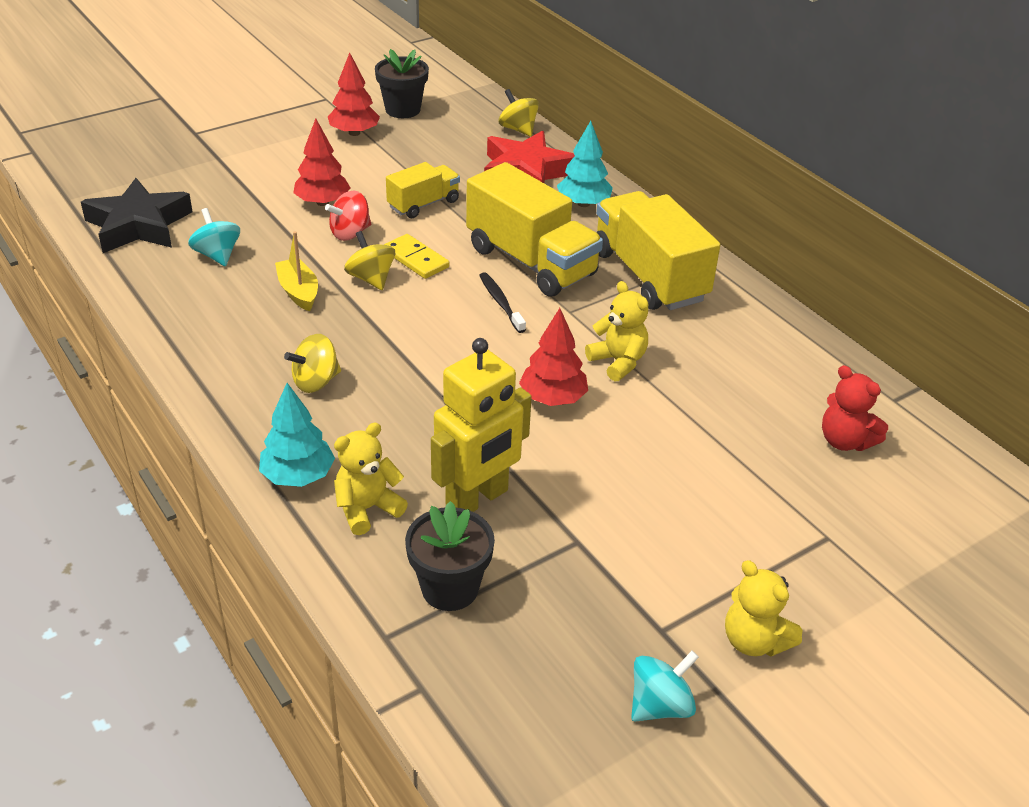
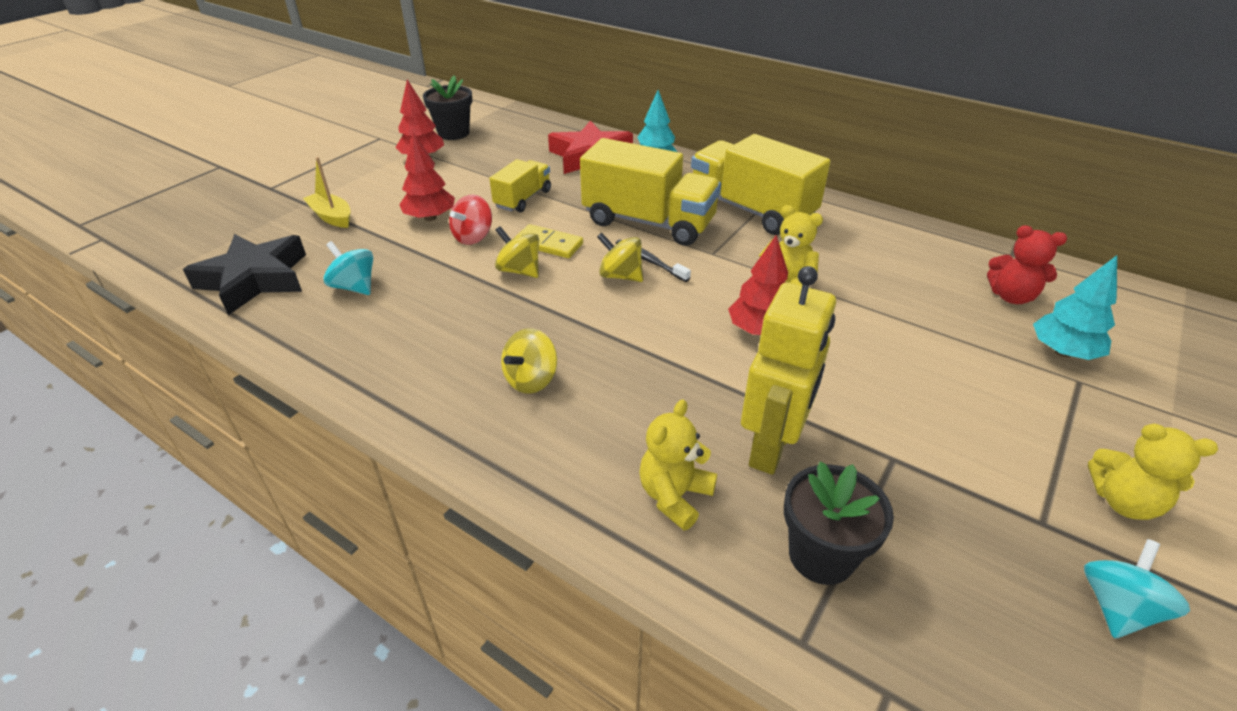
camera: 20 degrees left, 0 degrees up
(298, 292) = (458, 299): yellow boat -> yellow boat (332, 217)
(298, 476) = (579, 484): turquoise tree -> turquoise tree (1062, 352)
(518, 129) = (560, 128): yellow spinning top -> yellow spinning top (620, 276)

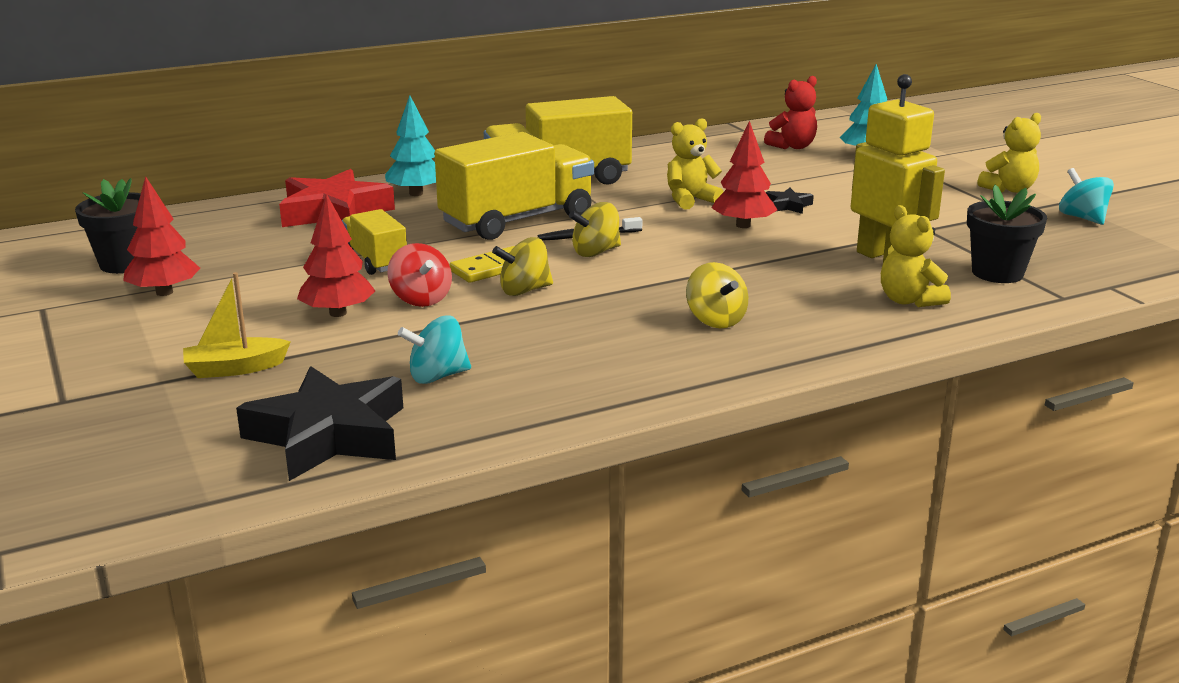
camera: 60 degrees left, 15 degrees down
(842, 341) = (788, 205): none -> black star

